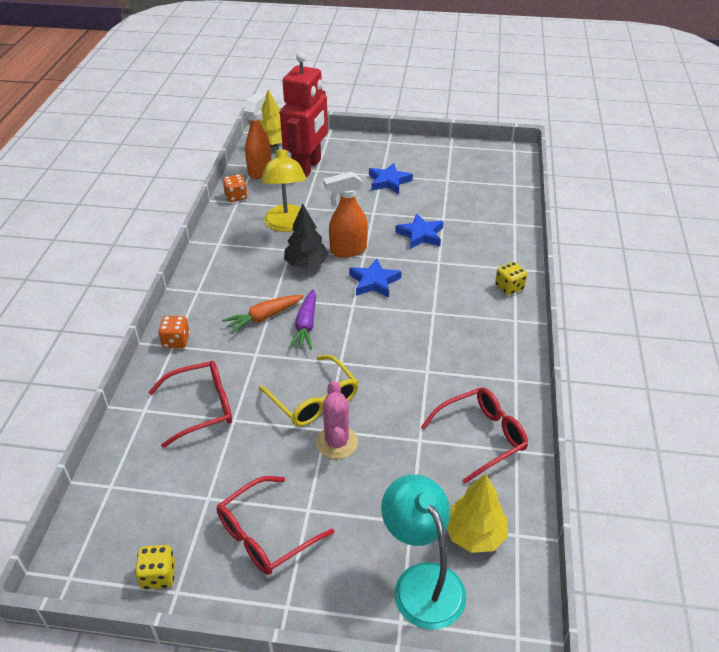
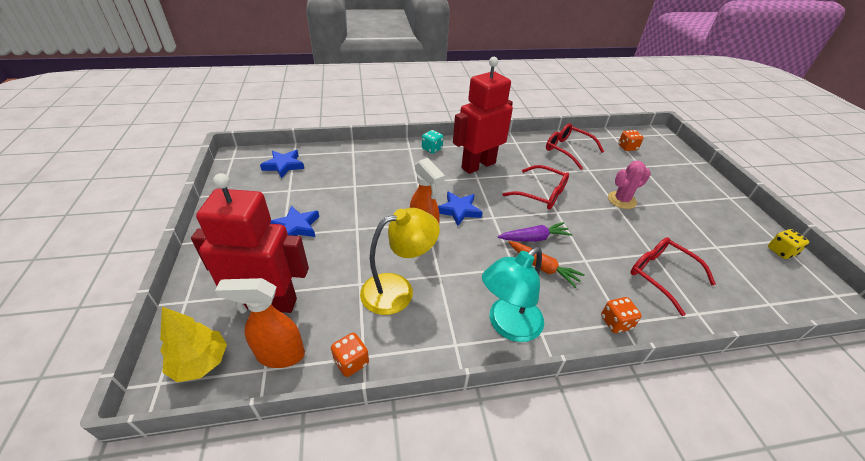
camera: 110 degrees left, 0 degrees up
(266, 535) = (707, 214): red glasses -> red glasses (541, 194)
(306, 264) = (456, 257): black tree -> none
(314, 400) = (600, 217): yellow glasses -> none
(420, 235) = (383, 195): blue star -> blue star (284, 165)
(422, 581) = (667, 159): turquoise lamp -> turquoise lamp (508, 325)
(460, 320) = (478, 165): none -> red robot
(474, 535) = (627, 147): yellow tree -> orange dice
(509, 287) = (432, 149): yellow dice -> turquoise dice

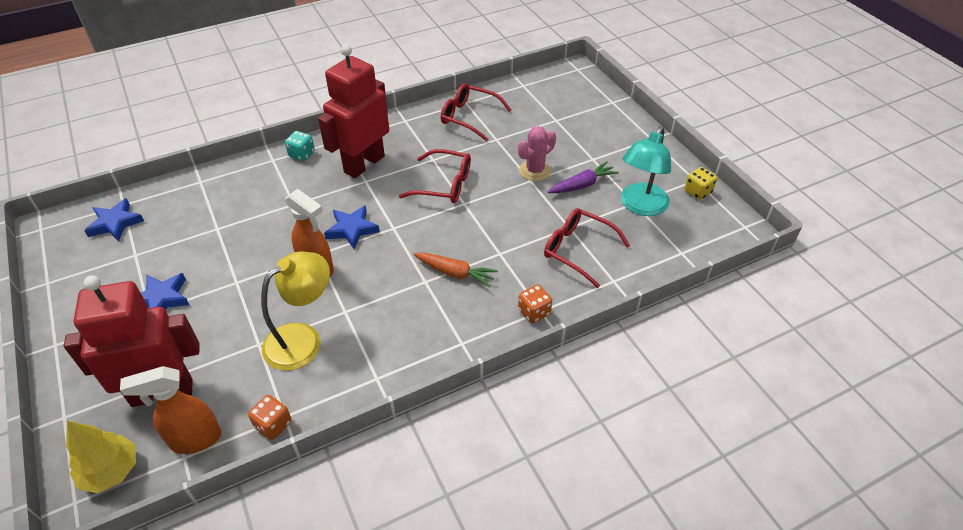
camera: 15 degrees left, 5 degrees up
(508, 325) = (427, 345): turquoise lamp -> turquoise lamp (640, 206)
(534, 238) = (442, 242): purple carrot -> purple carrot (582, 185)
(627, 147) = (539, 97): orange dice -> none

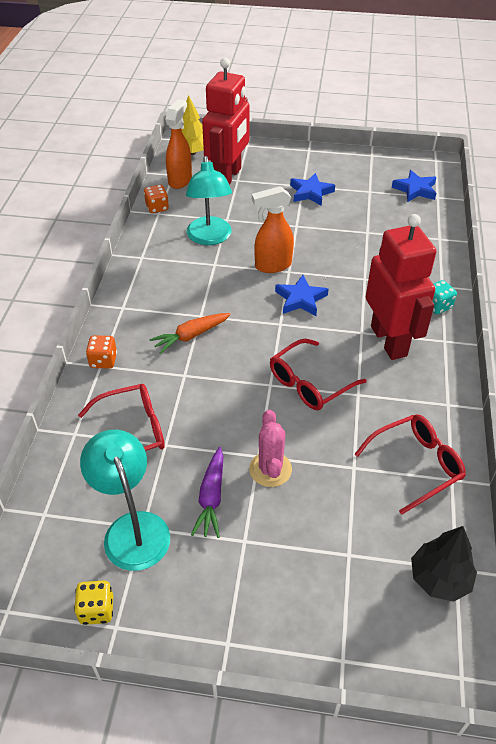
camera: 125 degrees right, 0 degrees up
(303, 339) = (210, 238): yellow lamp -> turquoise lamp
(535, 88) = (439, 579): none -> black tree

